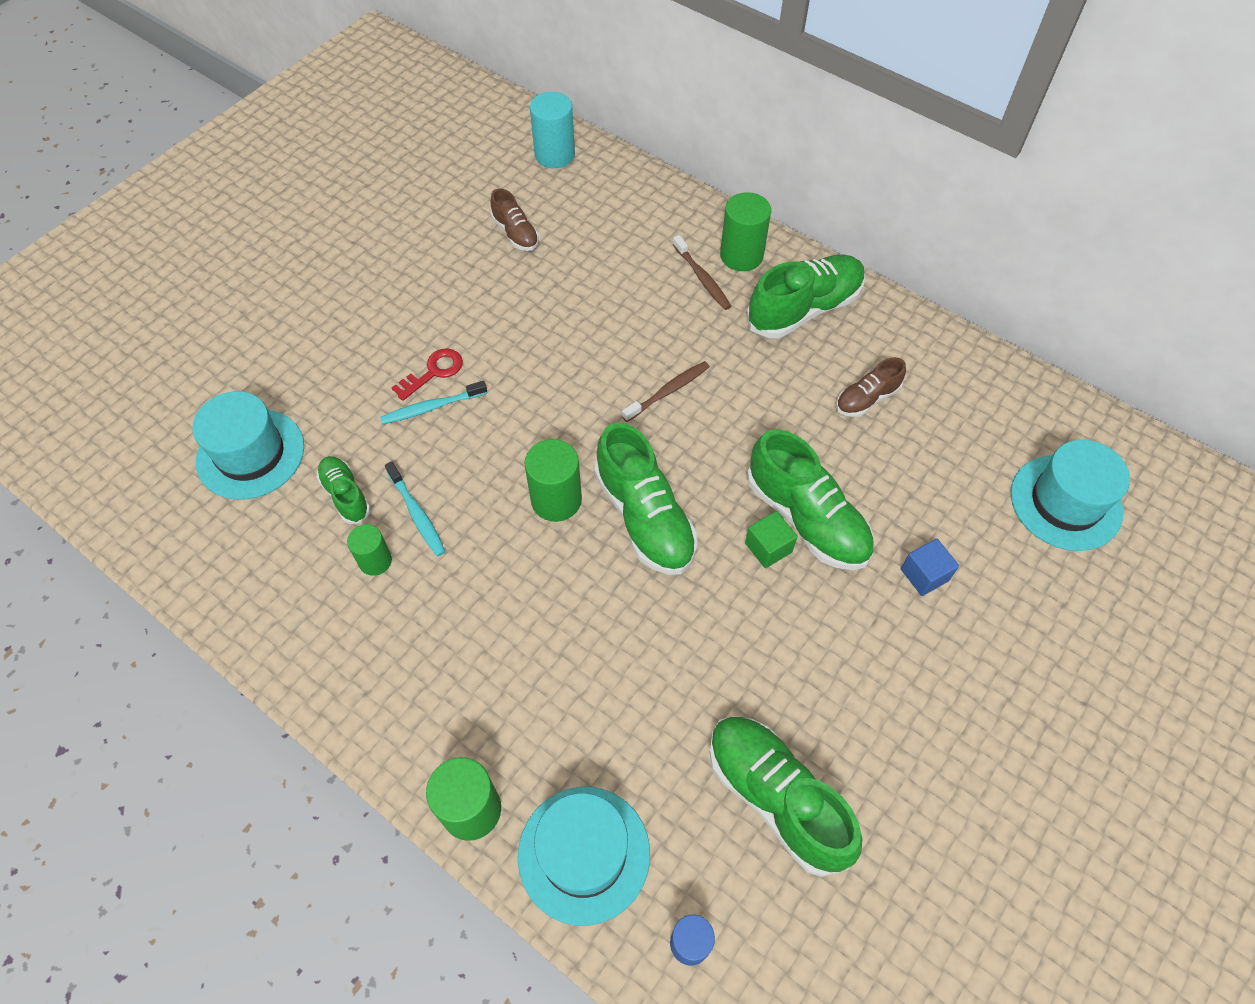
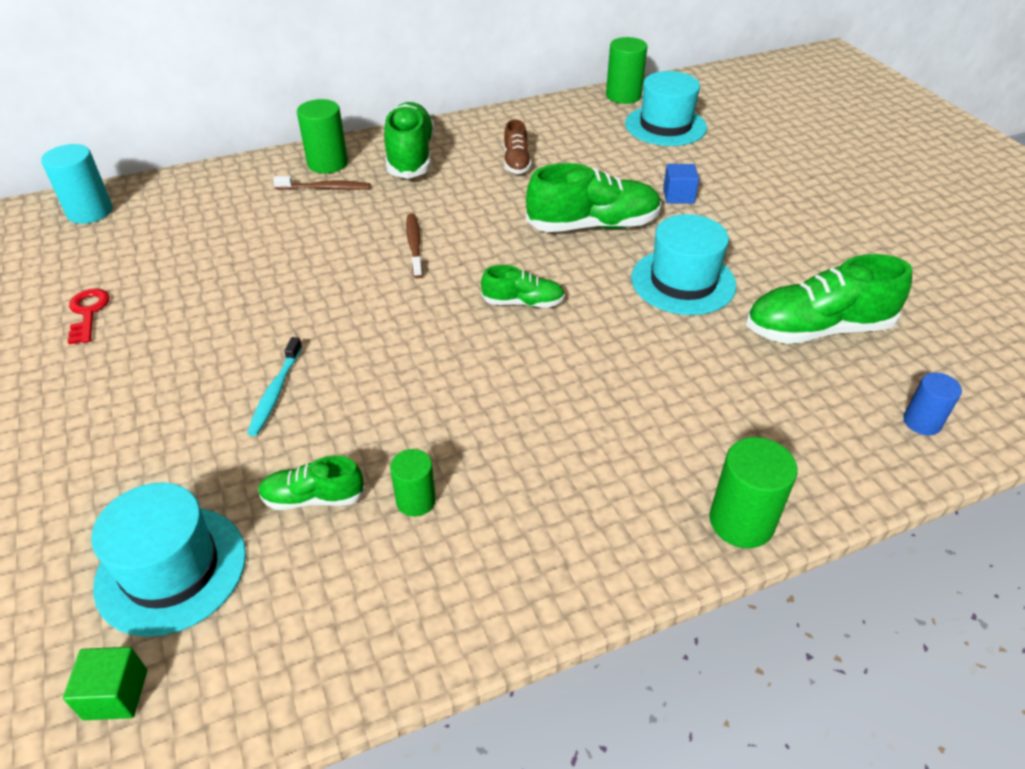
camera: 60 degrees left, 15 degrees down
(417, 514) = (389, 447): turquoise toothbrush -> none
(433, 372) = (235, 376): red key -> red key (88, 313)
(515, 233) = (144, 265): brown shoe -> none
(556, 500) = (460, 347): green cylinder -> green cylinder (623, 96)
(584, 854) = (819, 457): turquoise hat -> turquoise hat (683, 281)
(645, 517) = (523, 302): green shoe -> green shoe, size x0.54
(768, 547) = (603, 252): green cube -> green cube (116, 694)

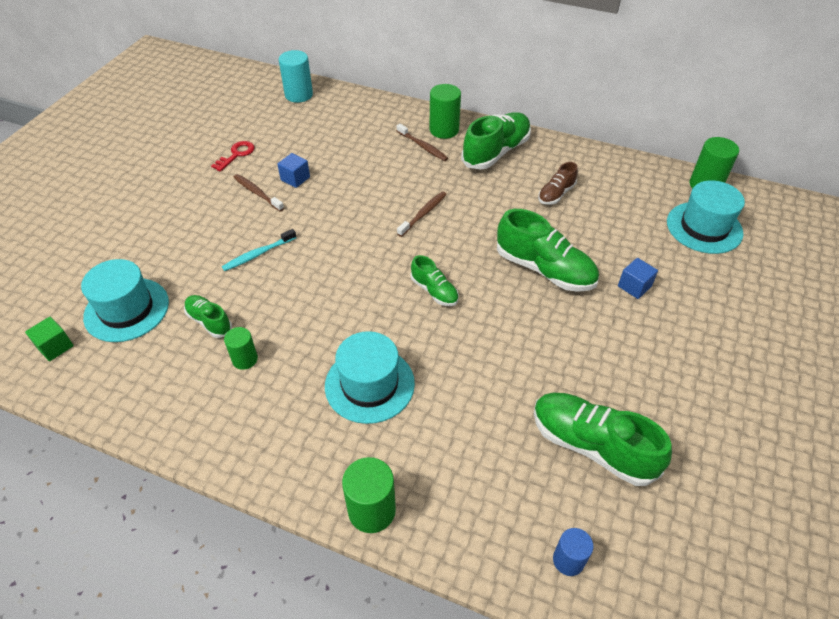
camera: 45 degrees right, 5 degrees up
(180, 335) = (257, 193): none -> brown toothbrush
(212, 294) = (295, 178): none -> blue cube
(683, 281) = (548, 347): turquoise hat -> turquoise hat (369, 384)

